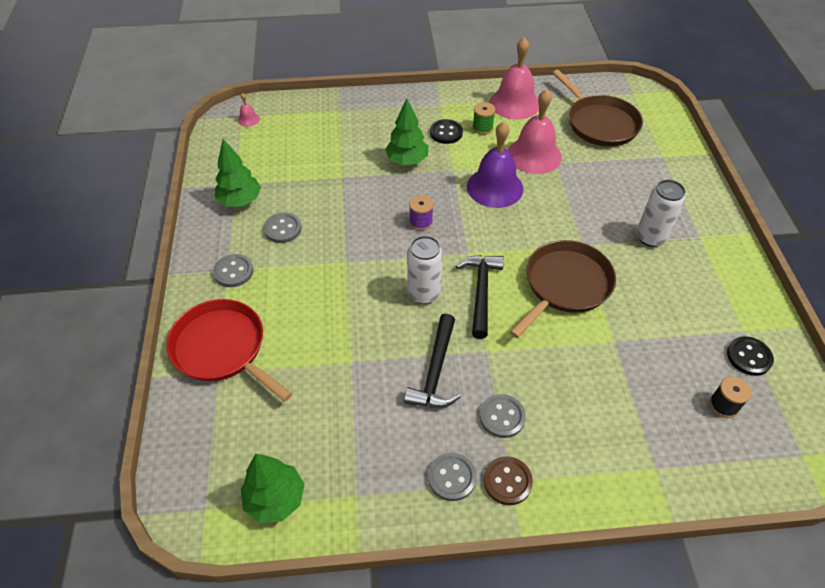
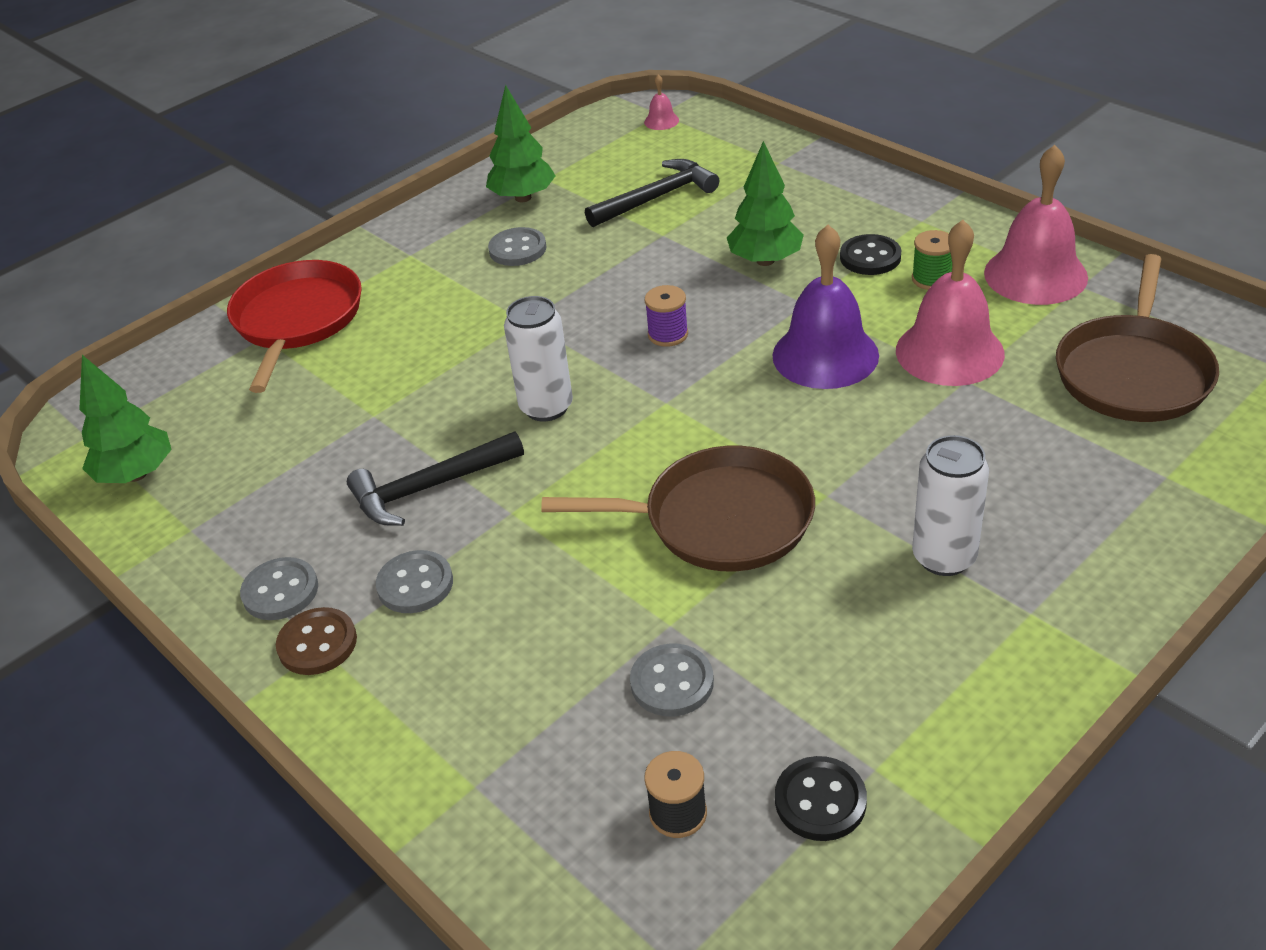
camera: 55 degrees right, 10 degrees down
(233, 272) = (412, 260): grey button -> grey button (672, 682)
(481, 292) = (608, 451): black hammer -> black hammer (656, 198)

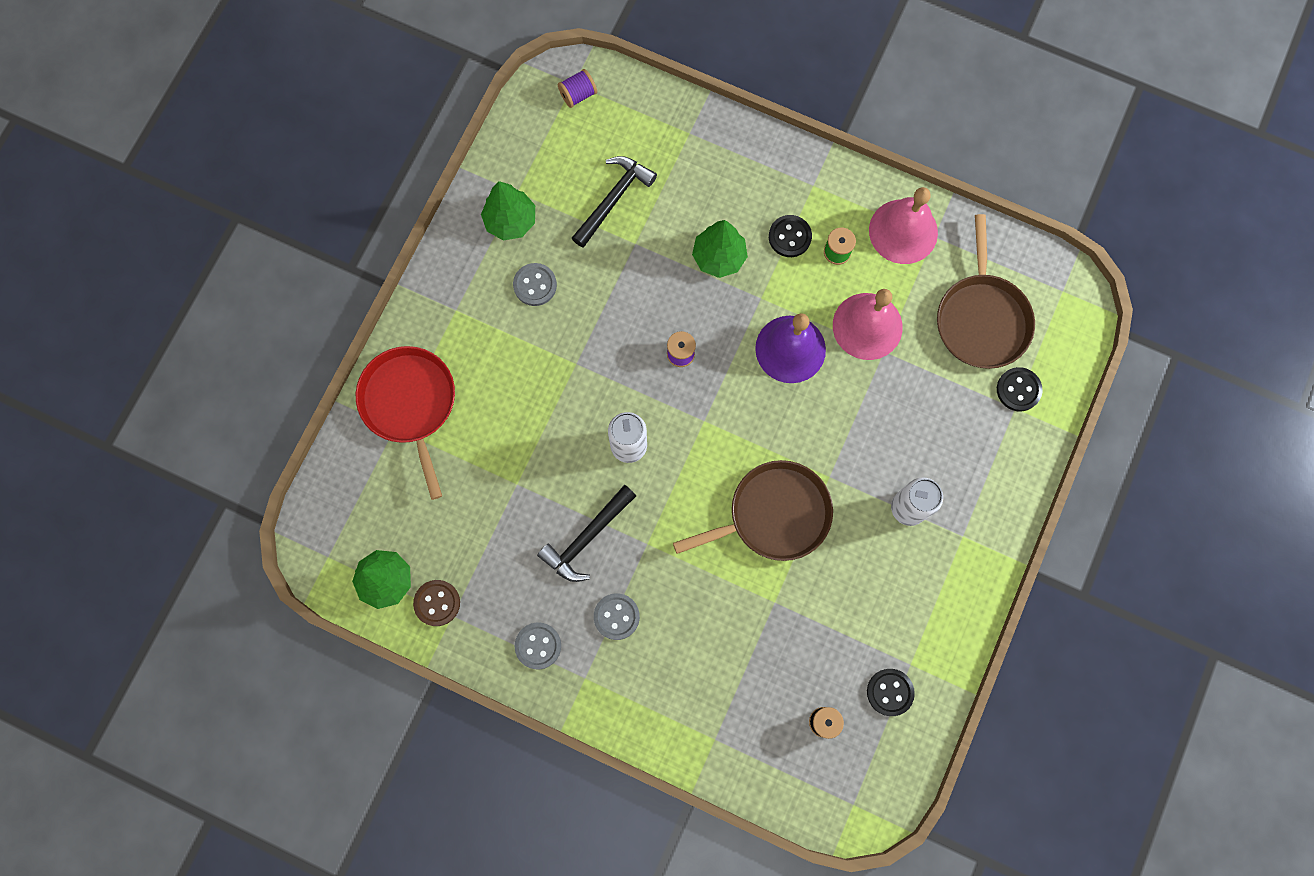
camera: 25 degrees left, 35 degrees up
(317, 643) = (581, 676): brown button -> brown button (437, 603)
(661, 121) = (578, 94): pink bell -> purple spool
(672, 682) = (790, 642): grey button -> none
(1177, 457) = (1018, 390): none -> black button

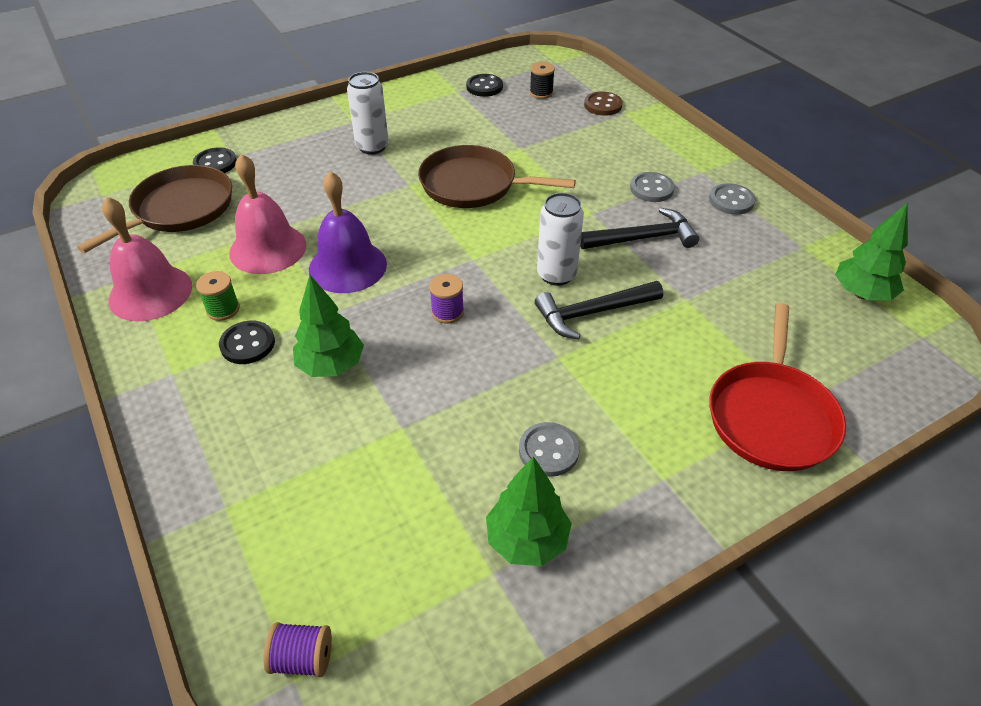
camera: 145 degrees left, 30 degrees down
(437, 603) = (814, 259): brown button -> brown button (603, 105)
(613, 199) = (382, 487): black hammer -> black hammer (593, 313)

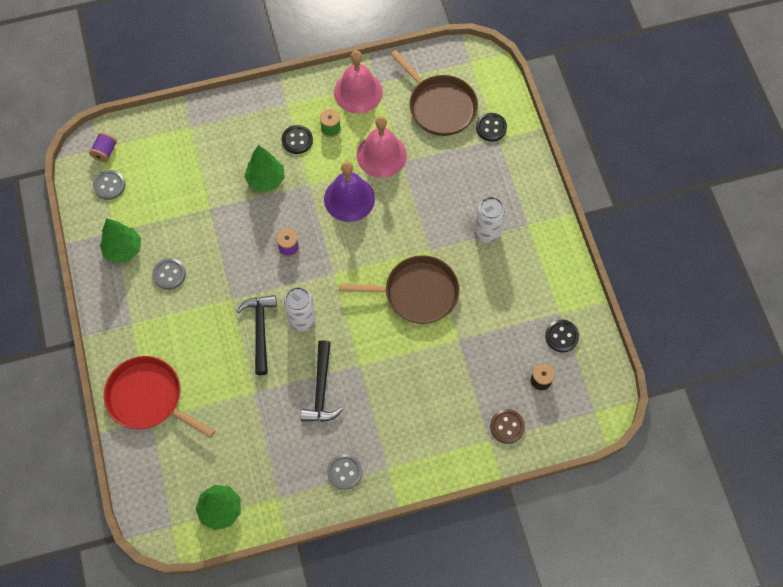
camera: 105 degrees right, 20 degrees up
(473, 185) = (417, 293): brown pan -> brown pan turned 60 degrees clockwise
(651, 189) = (376, 419): grey button -> grey button (109, 185)

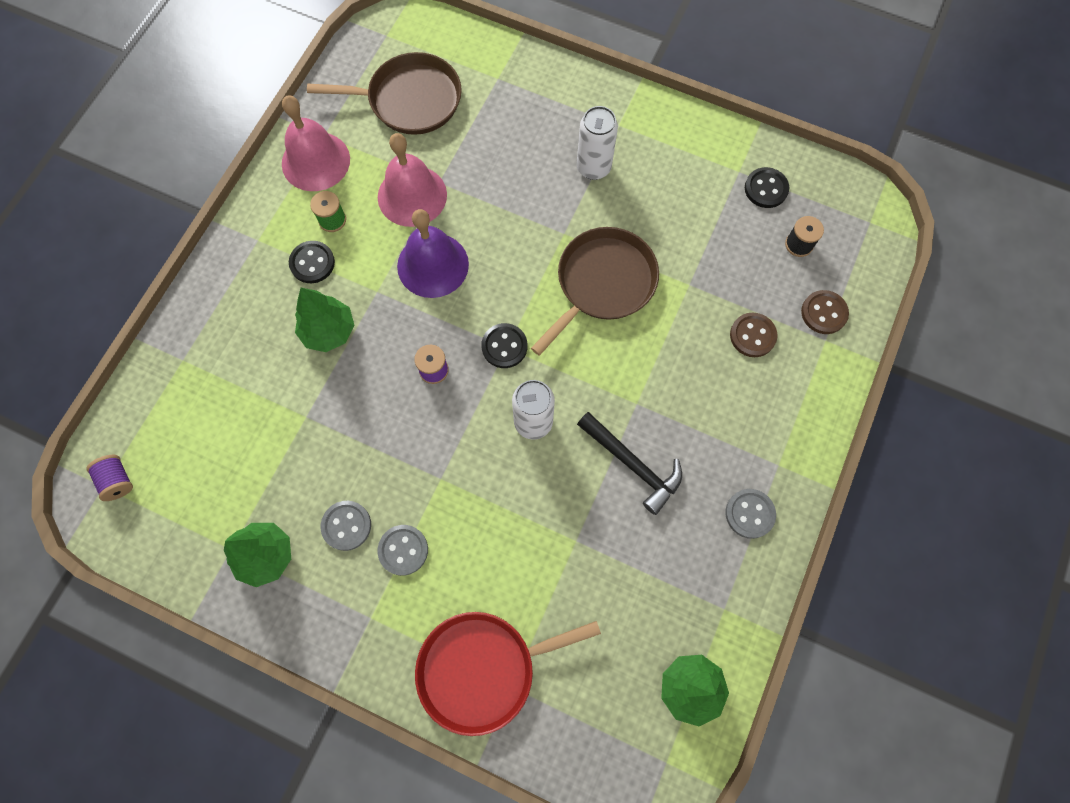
camera: 50 degrees left, 5 degrees up
(109, 185) = (166, 509): grey button -> grey button (403, 550)
(260, 331) = (507, 476): black hammer -> none
(456, 397) = (752, 335): none -> brown button
(491, 128) = (480, 74): black button -> black button (504, 346)

